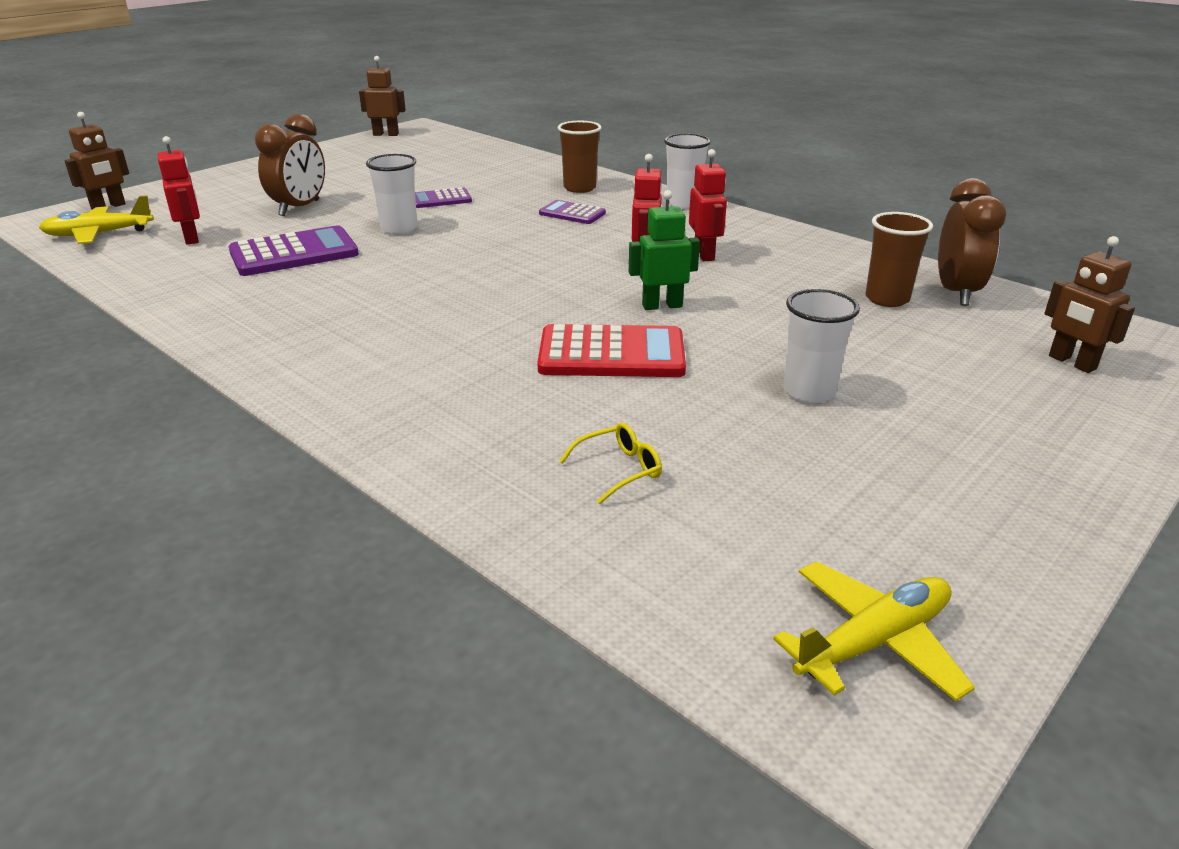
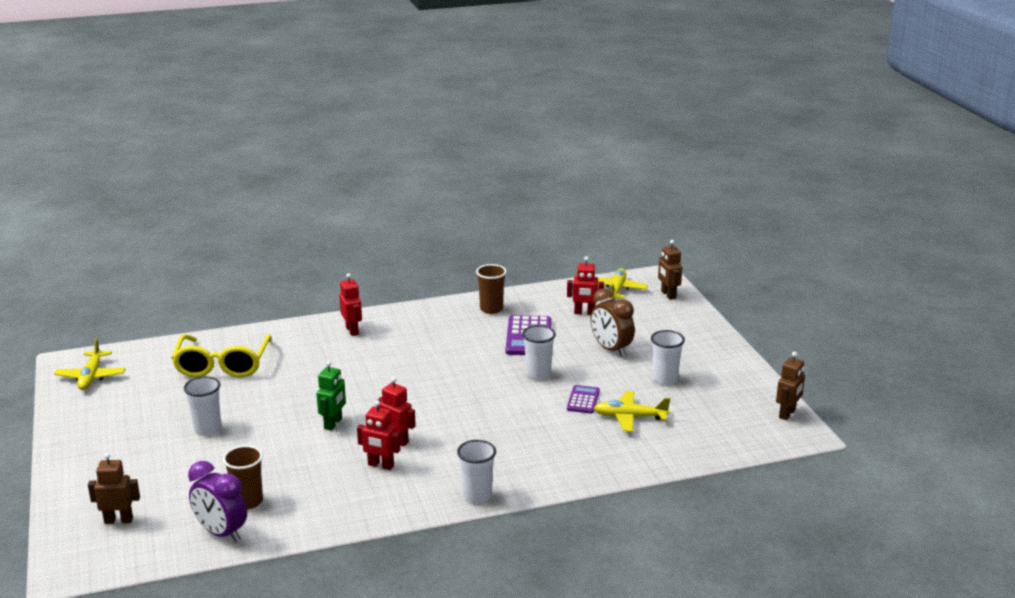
camera: 120 degrees right, 5 degrees down
(356, 177) = (665, 379): none -> white cup
(365, 385) = (352, 330): none -> red robot
(456, 178) = (629, 417): none -> yellow plane
(572, 213) = (504, 441): purple calculator -> none
(579, 188) = (556, 462): brown cup -> brown cup (491, 309)
(611, 354) = (304, 392): red calculator -> none
(619, 469) = (222, 365): yellow glasses -> yellow glasses, size x2.43
(956, 292) = (221, 533): brown clock -> purple clock

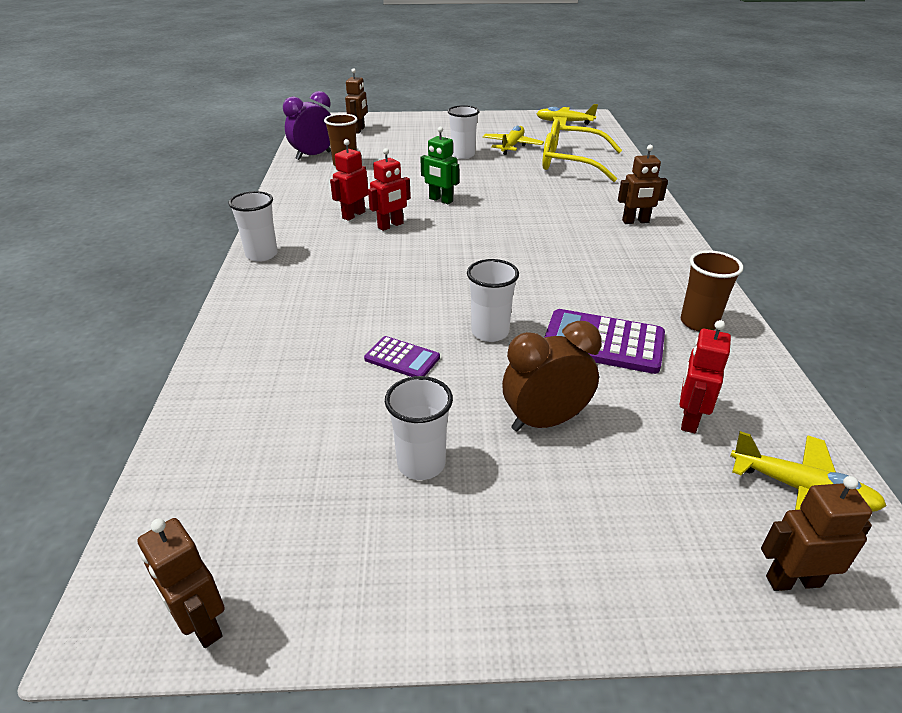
camera: 105 degrees right, 10 degrees up
(352, 330) = (635, 222): red robot -> brown robot
(629, 417) = (331, 392): yellow plane -> yellow plane (512, 146)

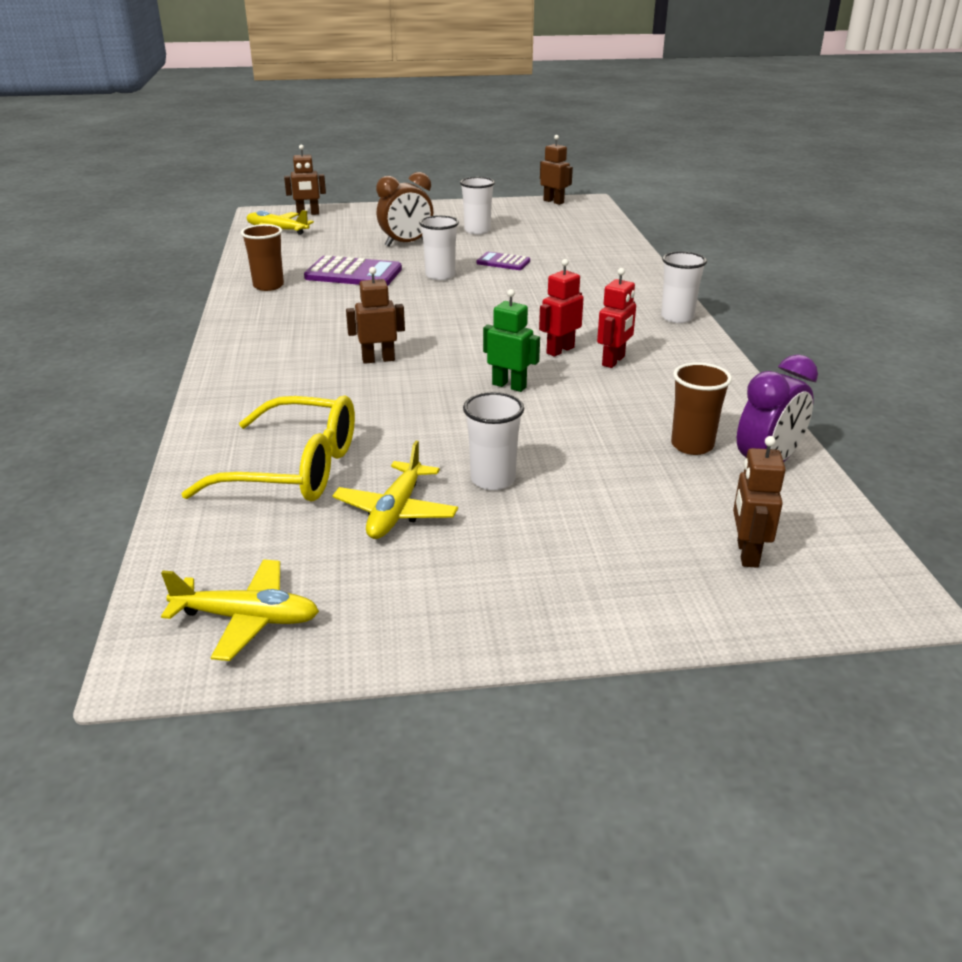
camera: 175 degrees right, 5 degrees down
(635, 222) = (257, 366): brown robot -> brown robot (378, 359)
(689, 419) = (317, 247): red robot -> none

